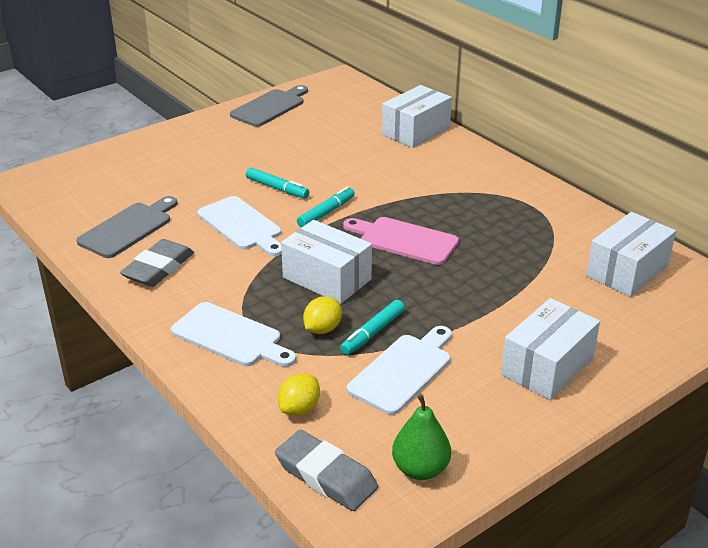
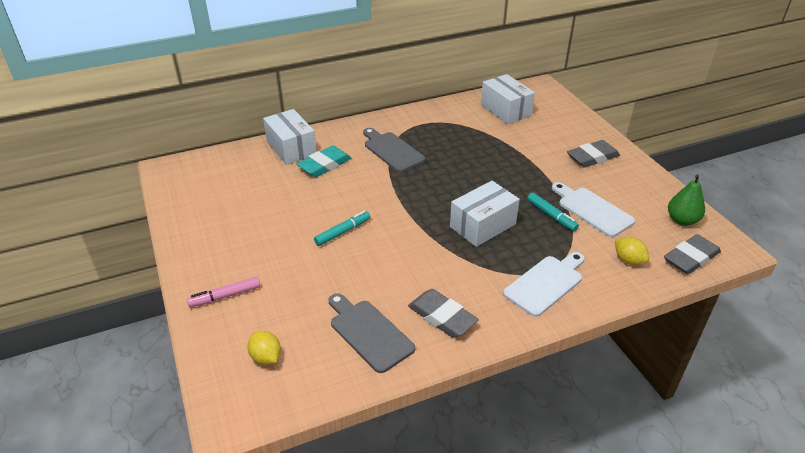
camera: 75 degrees left, 5 degrees up
(163, 148) = (225, 296): none -> pink marker
(242, 226) = (393, 259): white cutting board -> none
(270, 107) = (190, 216): grey cutting board -> grey cutting board (392, 150)
(322, 329) = (543, 237): yellow lemon -> yellow lemon (266, 357)
(326, 213) = (392, 212): turquoise marker -> none
(394, 156) = (324, 165): none -> turquoise eraser
(404, 240) = (445, 182): pink cutting board -> none
(547, 366) = (592, 157): white box -> grey eraser

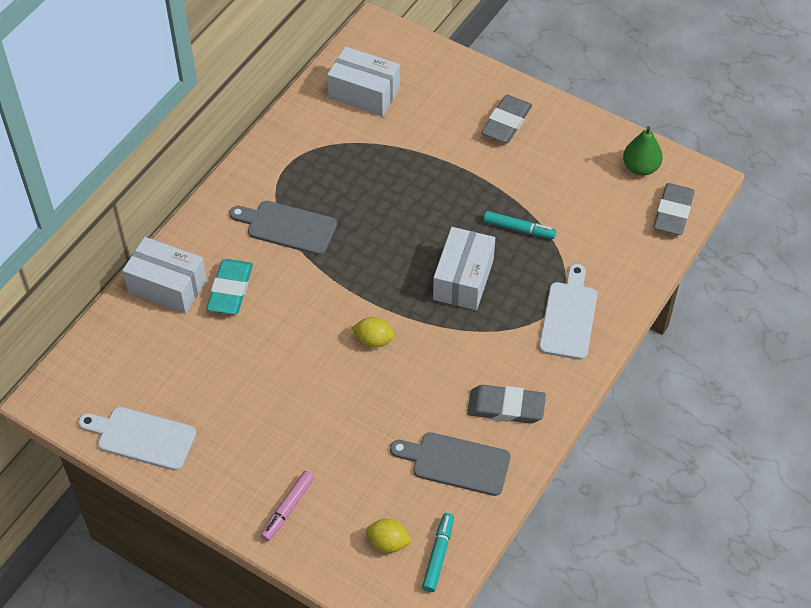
camera: 35 degrees left, 15 degrees up
(343, 232) = (333, 367): turquoise marker -> turquoise marker (438, 555)
(592, 210) = (552, 200): white cutting board -> white cutting board (142, 437)
(628, 260) = (622, 246): yellow lemon -> yellow lemon (374, 340)

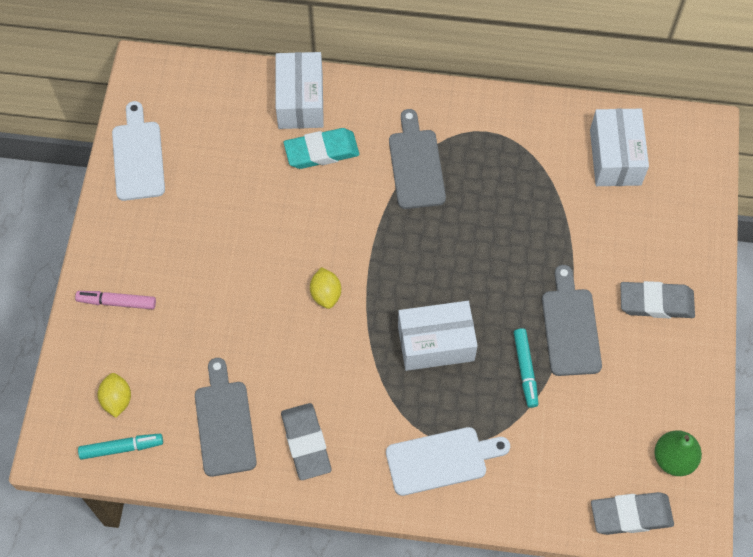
camera: 65 degrees right, 10 degrees up
(497, 185) = (570, 327): none -> grey cutting board

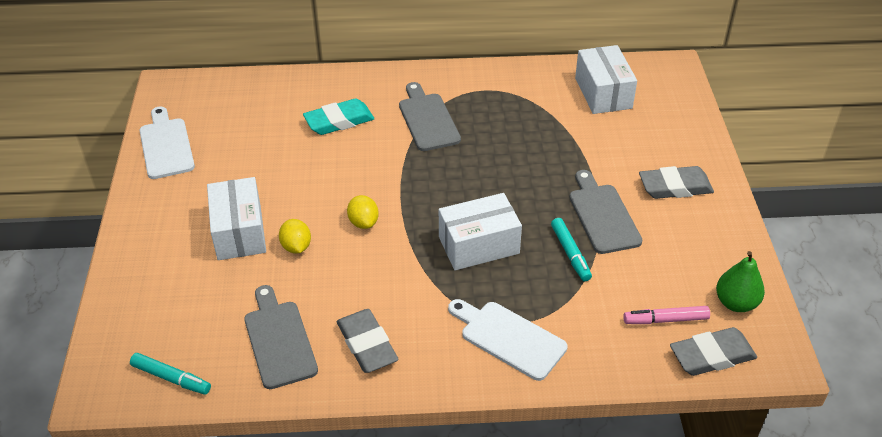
camera: 10 degrees left, 20 degrees down
(117, 302) = (155, 256): pink marker -> pink marker (665, 320)
(117, 400) = (162, 337): yellow lemon -> yellow lemon (296, 247)
(121, 448) = (171, 378): turquoise marker -> turquoise marker turned 45 degrees clockwise
(300, 101) = (313, 90): white box -> white box (239, 232)
(441, 460) = (508, 338): white cutting board -> white cutting board turned 120 degrees counterclockwise

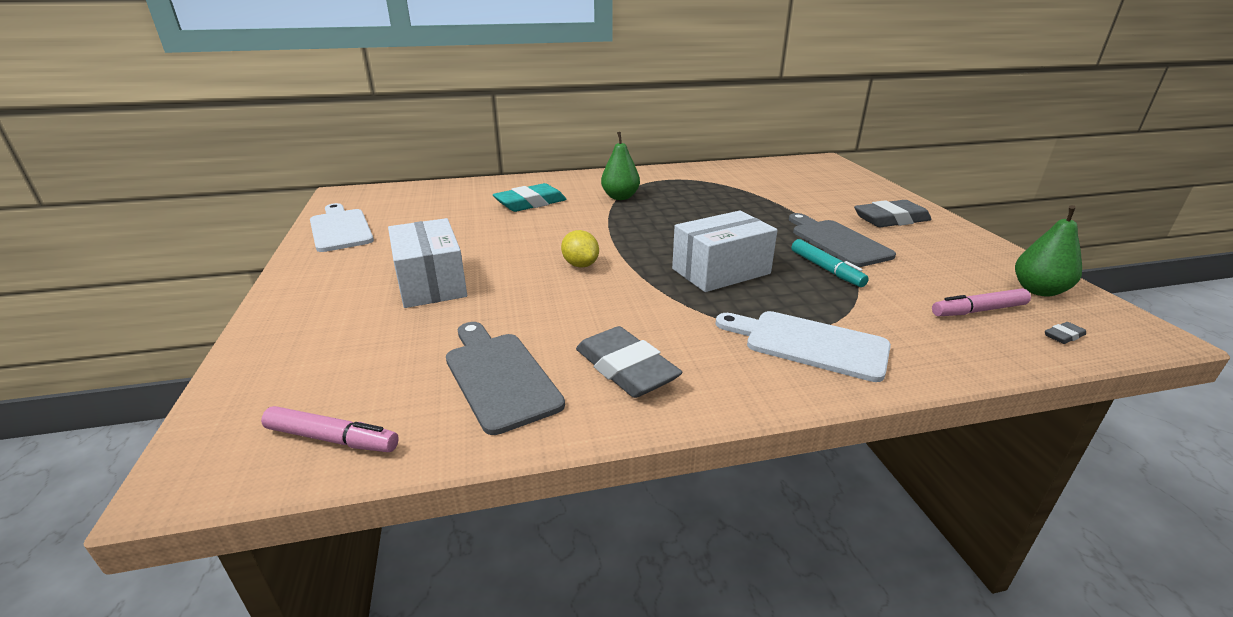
camera: 10 degrees left, 15 degrees down
(171, 378) = (332, 439): turquoise marker -> pink marker
(296, 247) = (505, 289): yellow lemon -> none
(427, 119) = (620, 197): grey cutting board -> green pear
(603, 93) = (776, 175): white box -> none
(712, 356) = (1063, 336): grey eraser -> grey eraser, size x0.41

